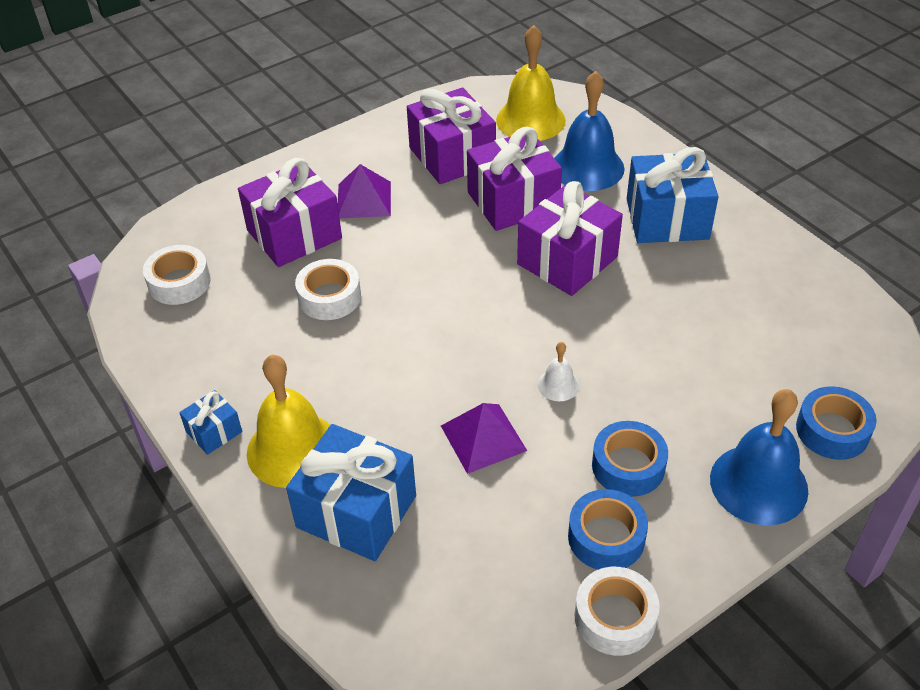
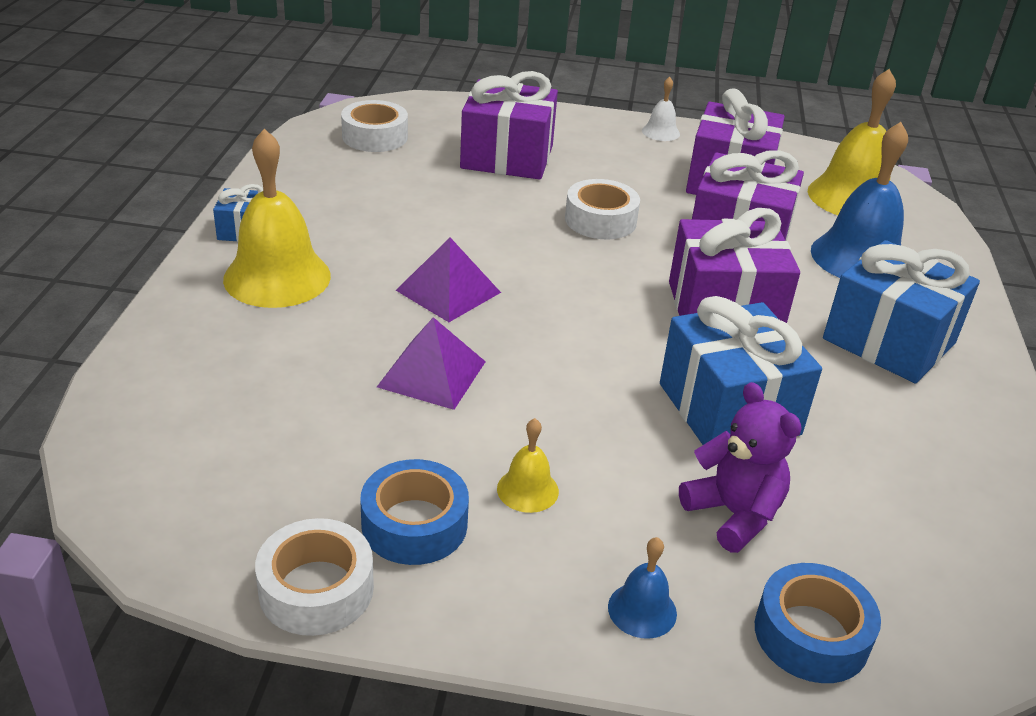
camera: 40 degrees right, 10 degrees down
(329, 297) = (467, 208): white tape -> white tape (600, 220)
(356, 511) = (251, 346): blue gift -> blue gift (729, 409)
(364, 200) = (601, 167): purple pyramid -> purple pyramid (448, 291)
(558, 385) = (563, 385): white bell -> white bell (660, 132)
(628, 466) = (527, 490): blue tape -> yellow bell
(729, 393) = (734, 514): none -> purple teddy bear
(758, 484) = (642, 610): blue bell -> blue bell, size x0.47

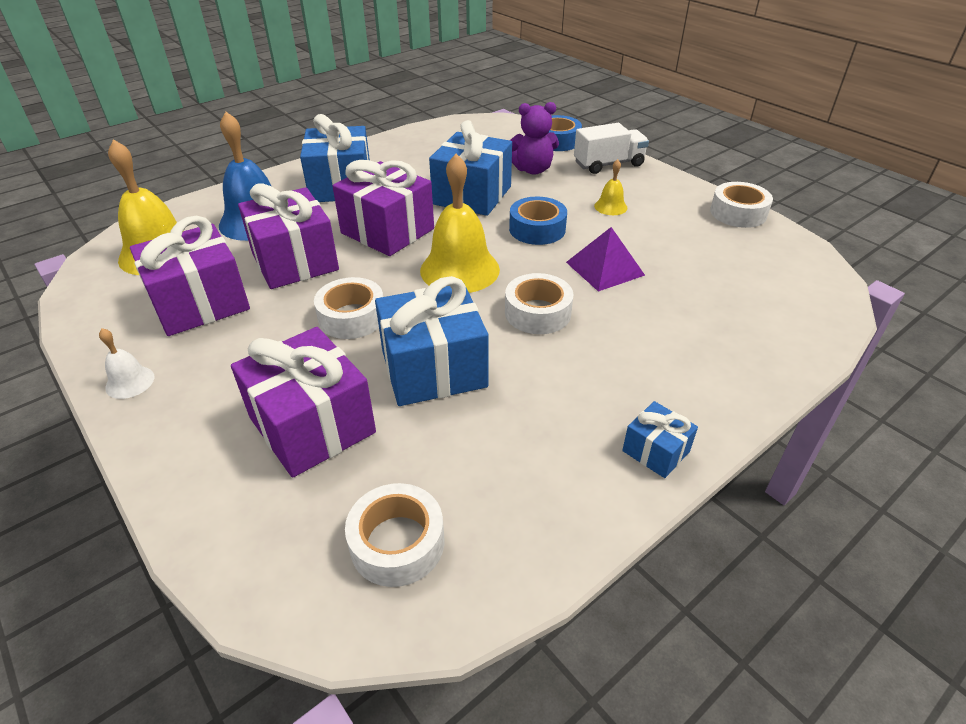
camera: 135 degrees left, 5 degrees up
(277, 277) = (657, 382): yellow bell -> yellow bell (459, 269)
(414, 524) = (676, 215): blue tape -> blue tape (537, 229)
(448, 291) = (537, 312): purple pyramid -> white tape
(477, 214) = (433, 368): none -> blue gift
(642, 610) = (608, 164): blue bell -> white truck
(734, 514) = (532, 170): purple teddy bear -> purple teddy bear turned 105 degrees counterclockwise

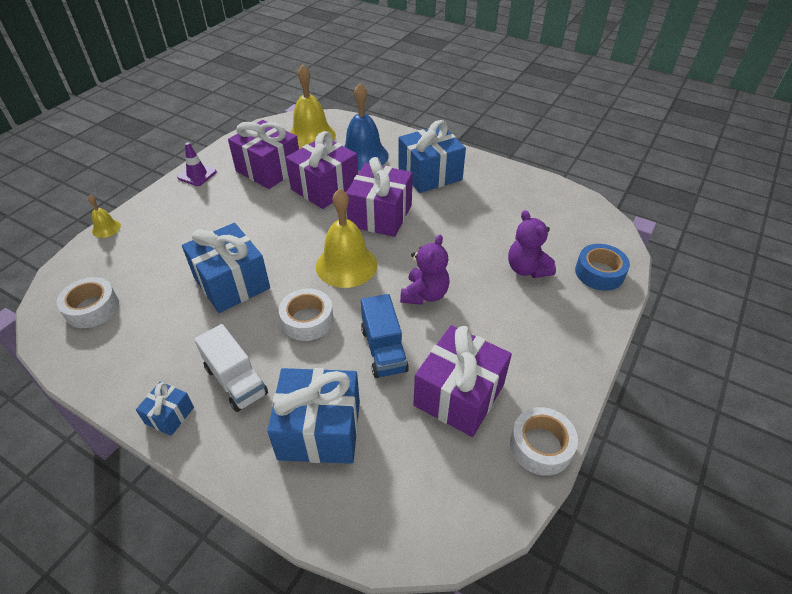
camera: 70 degrees right, 5 degrees up
(130, 382) = (197, 175): white bell -> purple traffic cone
(312, 425) = (174, 248): purple gift -> purple gift (459, 395)
(352, 317) = (274, 231): white tape -> none
(472, 195) = (457, 243): blue gift -> blue gift (319, 430)
(537, 229) = (424, 294): blue tape -> purple teddy bear
(604, 268) = (383, 349): purple pyramid -> blue truck
(608, 164) = (577, 320): white truck -> white truck (236, 381)
(610, 207) = (491, 336): yellow bell -> yellow bell (106, 228)

